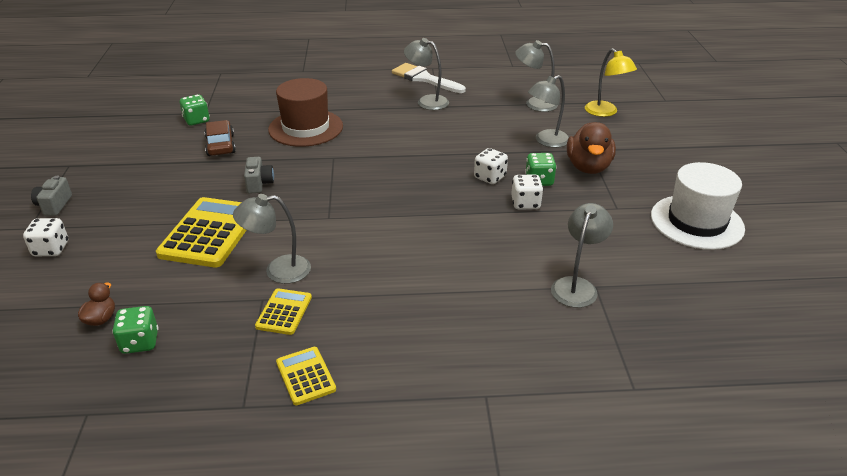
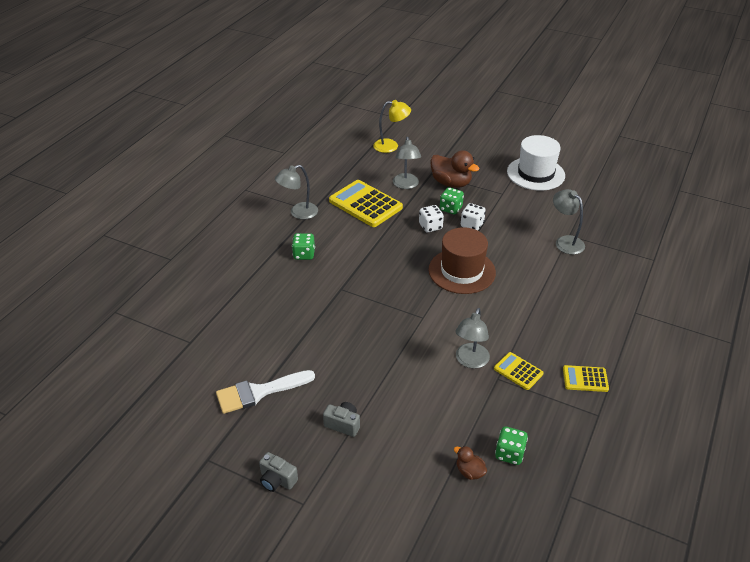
camera: 60 degrees left, 5 degrees up
(51, 249) = (351, 491): white dice -> none
(196, 120) = (201, 351): green dice -> green dice (304, 254)
(210, 233) = (397, 386): yellow calculator -> yellow calculator (365, 204)
(220, 145) = (263, 347): brown car -> none
(259, 184) = (347, 340): grey camera -> grey camera (343, 424)
(306, 128) = (280, 289): brown hat -> brown hat (462, 271)
(424, 78) = (259, 200): white brush -> white brush (259, 392)
(534, 103) = (351, 168): grey lamp -> none

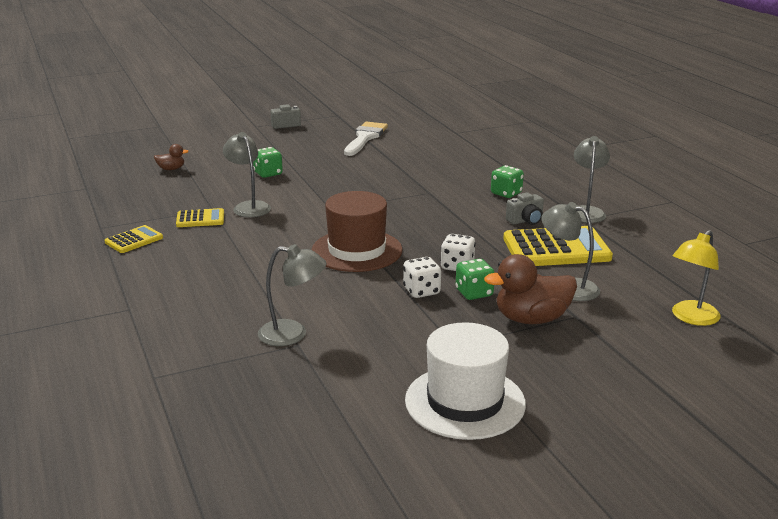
camera: 130 degrees right, 15 degrees down
(343, 424) = (287, 150): grey camera -> grey camera (526, 221)
(509, 453) = (152, 185): green dice -> green dice (268, 173)

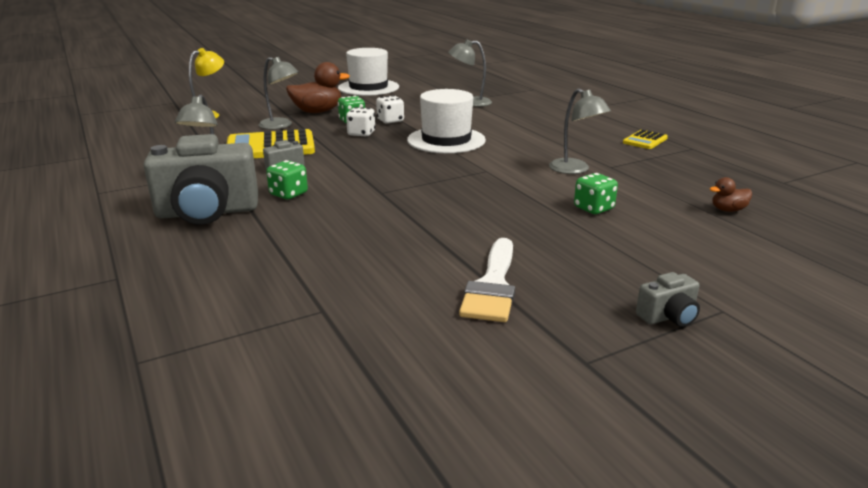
camera: 175 degrees right, 0 degrees up
(200, 219) = (610, 157): yellow calculator -> none
(357, 250) = (446, 140): brown hat -> white hat
(560, 181) = (207, 212): none -> grey camera

